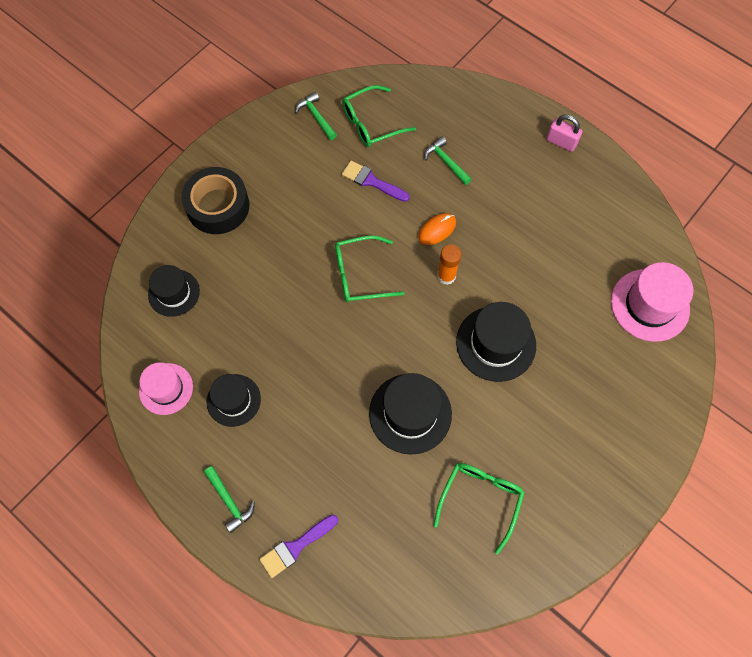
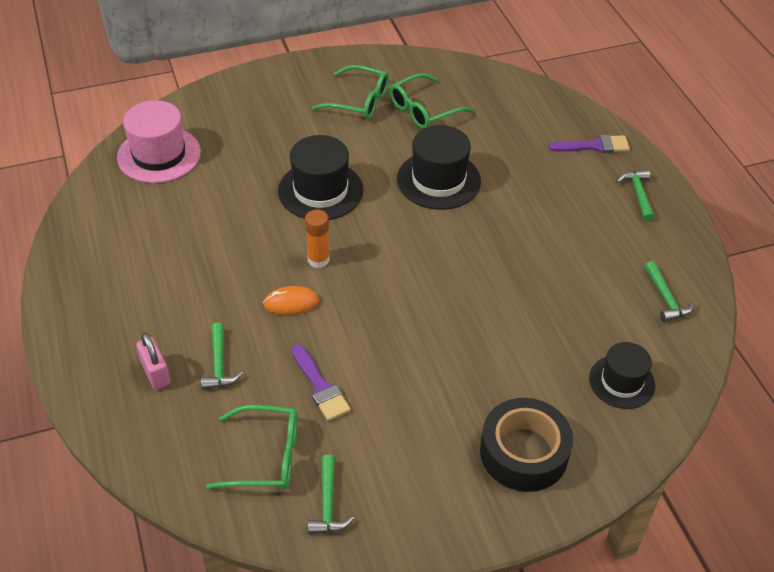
camera: 150 degrees left, 20 degrees down
(166, 389) = (666, 298): pink hat -> green hammer
(233, 400) = (599, 260): black hat -> none
(360, 275) = (404, 301): green glasses -> green glasses (359, 101)
(561, 142) = (77, 319): pink padlock -> pink padlock (155, 373)

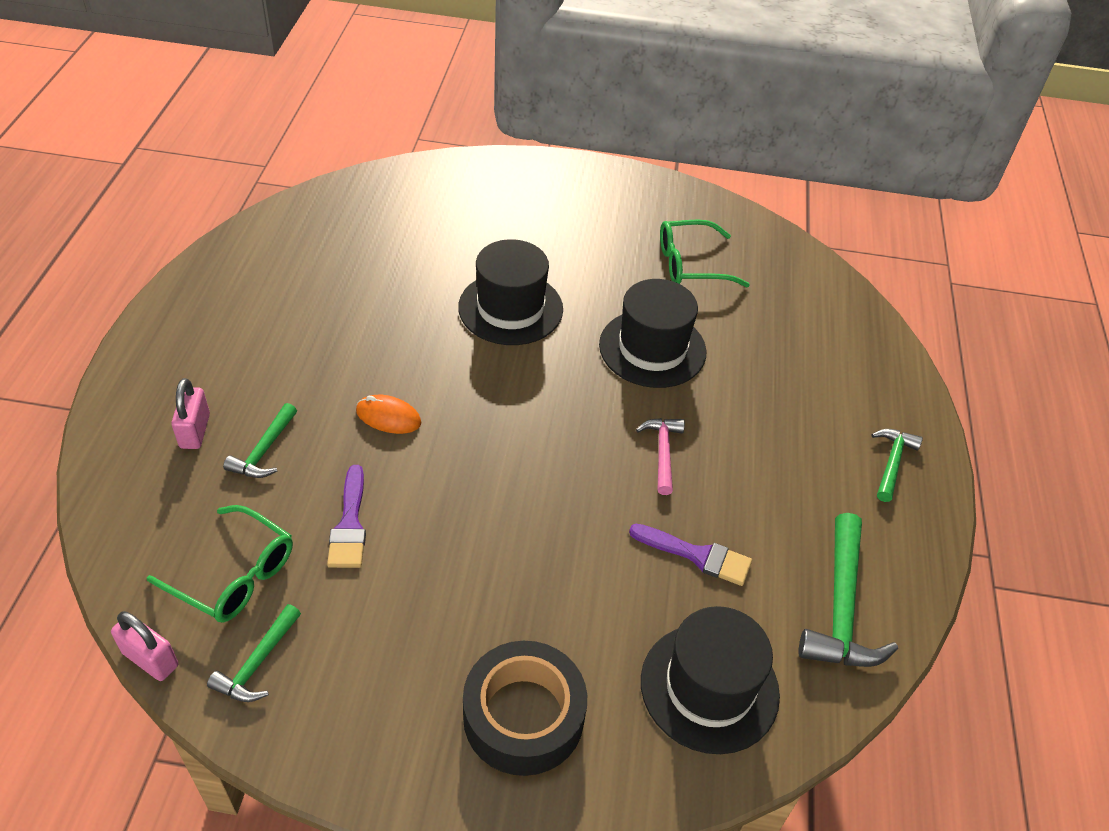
camera: 25 degrees right, 0 degrees up
(159, 155) = (371, 207): pink hat -> none
(251, 537) = (150, 659): none -> pink padlock
(318, 260) = (452, 382): orange glue stick -> none
(359, 101) = (624, 228): green glasses -> none
(494, 248) = (662, 452): none -> pink hammer
(594, 146) = (873, 382): purple brush -> purple brush (697, 555)
(621, 382) = (709, 687): black hat -> black hat, size x1.52
(666, 298) = (841, 608): green hammer -> green hammer, size x1.70

